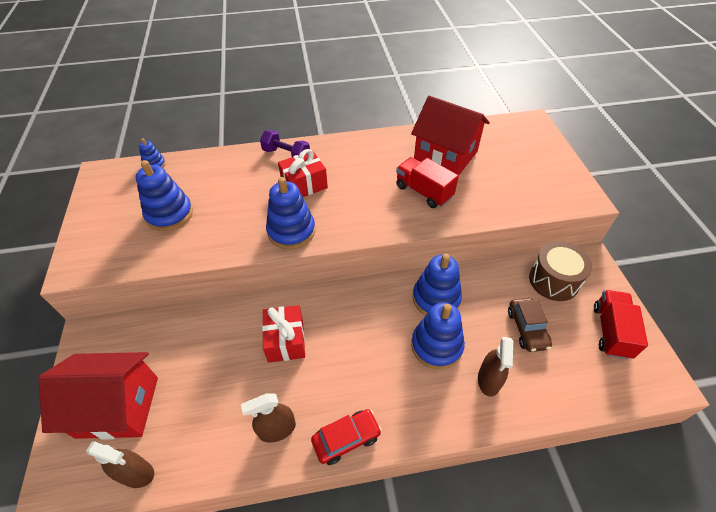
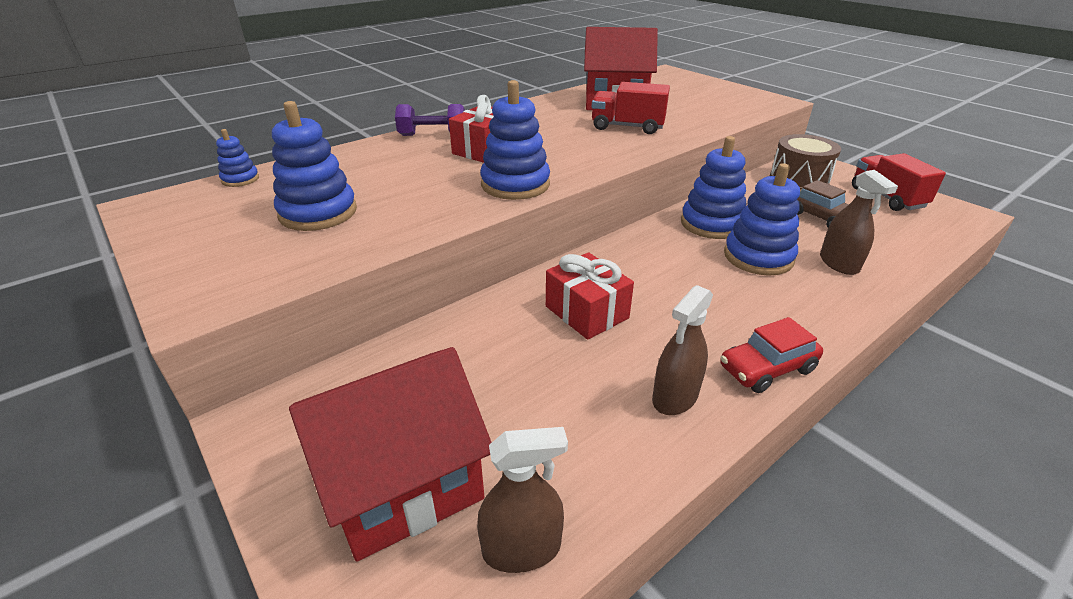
camera: 30 degrees left, 15 degrees down
(346, 439) = (767, 368): red car -> red car turned 150 degrees counterclockwise

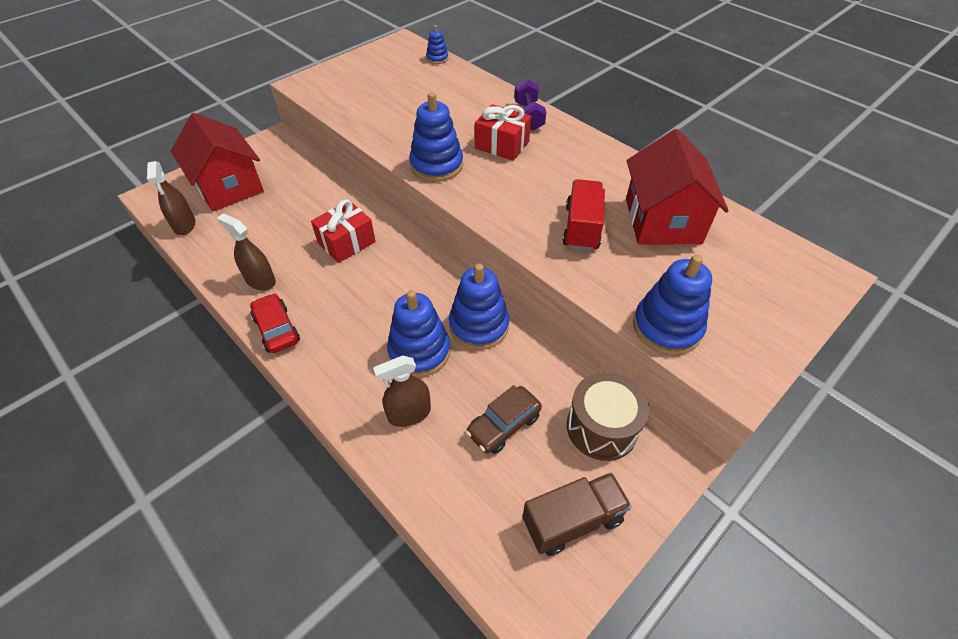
camera: 85 degrees right, 15 degrees up
(318, 213) = (392, 94): blue stacking toy -> blue stacking toy (667, 327)
(886, 197) = (572, 521): red truck -> brown truck

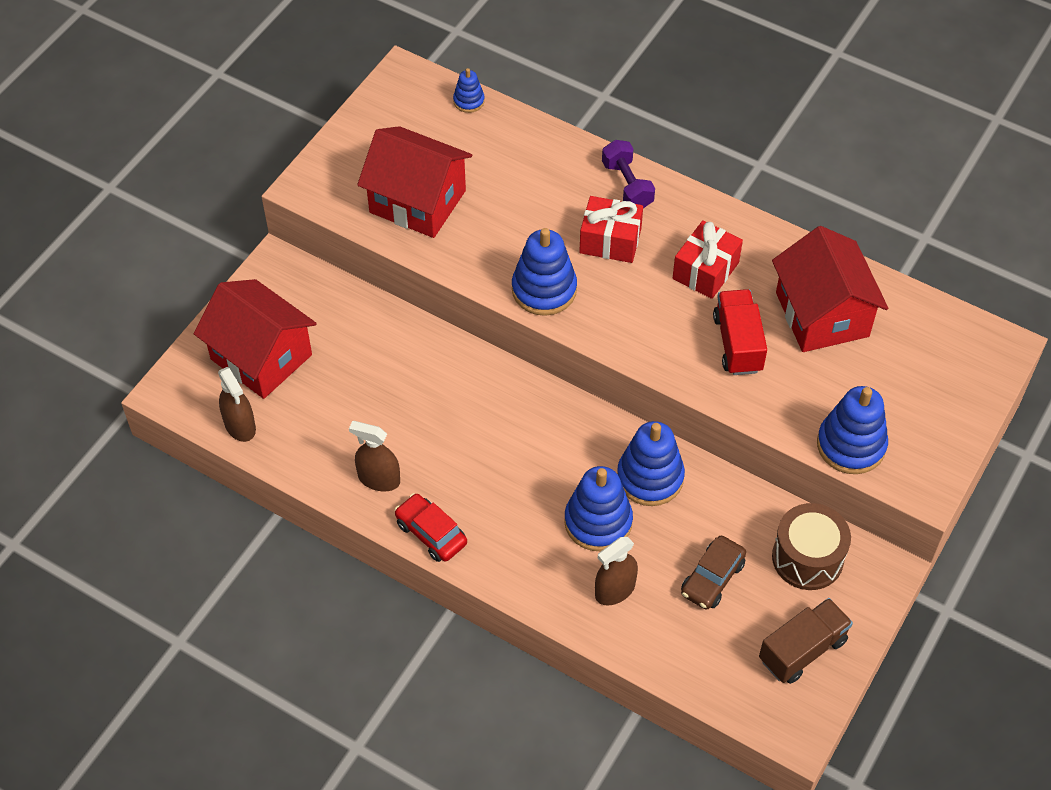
camera: 15 degrees left, 5 degrees up
(346, 242) = (455, 406): red gift -> red gift (705, 270)
(372, 102) = (417, 201): none -> red house

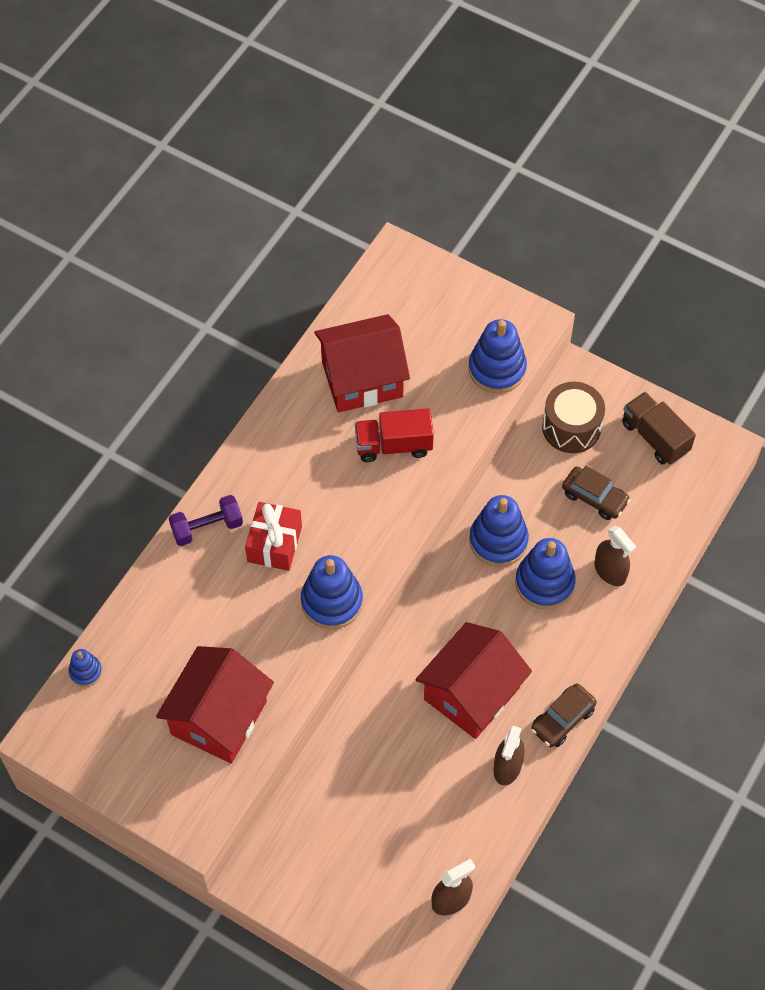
camera: 90 degrees left, 5 degrees up
(261, 357) = (369, 886): red house -> red house (471, 693)
(431, 533) = (562, 719): red car -> brown car
(705, 270) = (312, 466): red gift -> none

